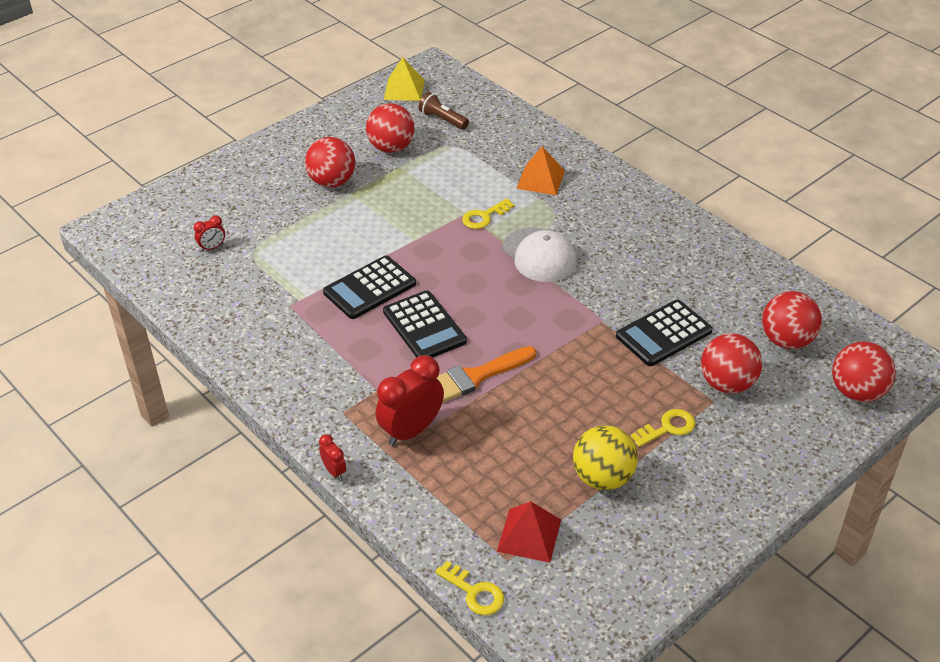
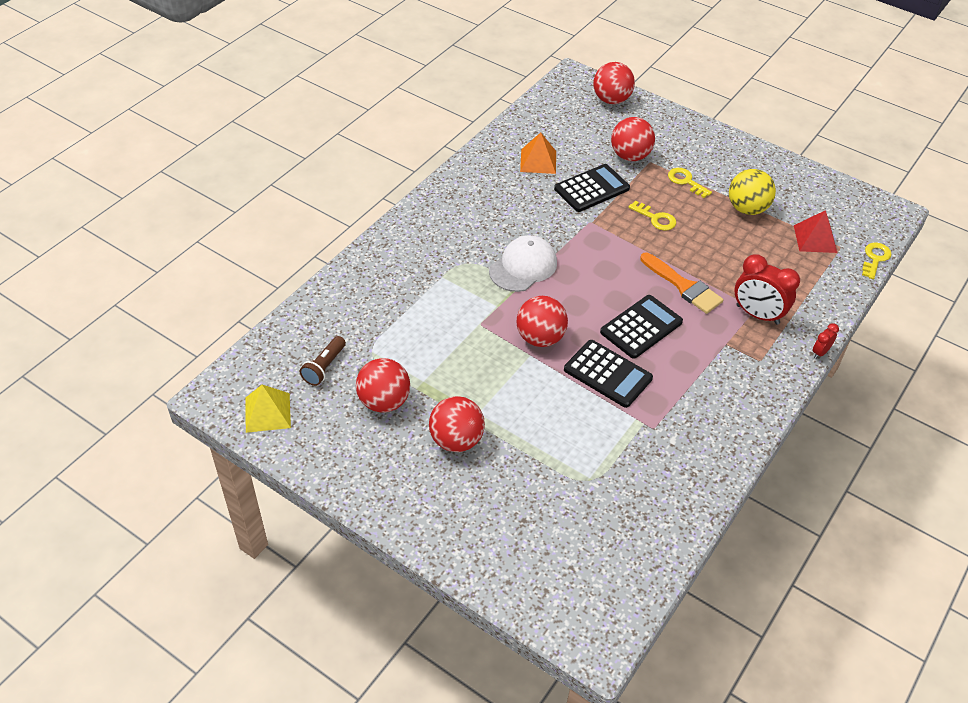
camera: 105 degrees left, 5 degrees up
(212, 247) = (595, 519): red clock -> none
(484, 217) = (480, 310): yellow key -> yellow key (655, 218)
(540, 179) = (413, 278): orange pyramid -> orange pyramid (538, 161)
(663, 334) = (591, 189): black calculator -> black calculator turned 75 degrees counterclockwise
(786, 340) = (573, 130): red ball -> red ball (540, 338)

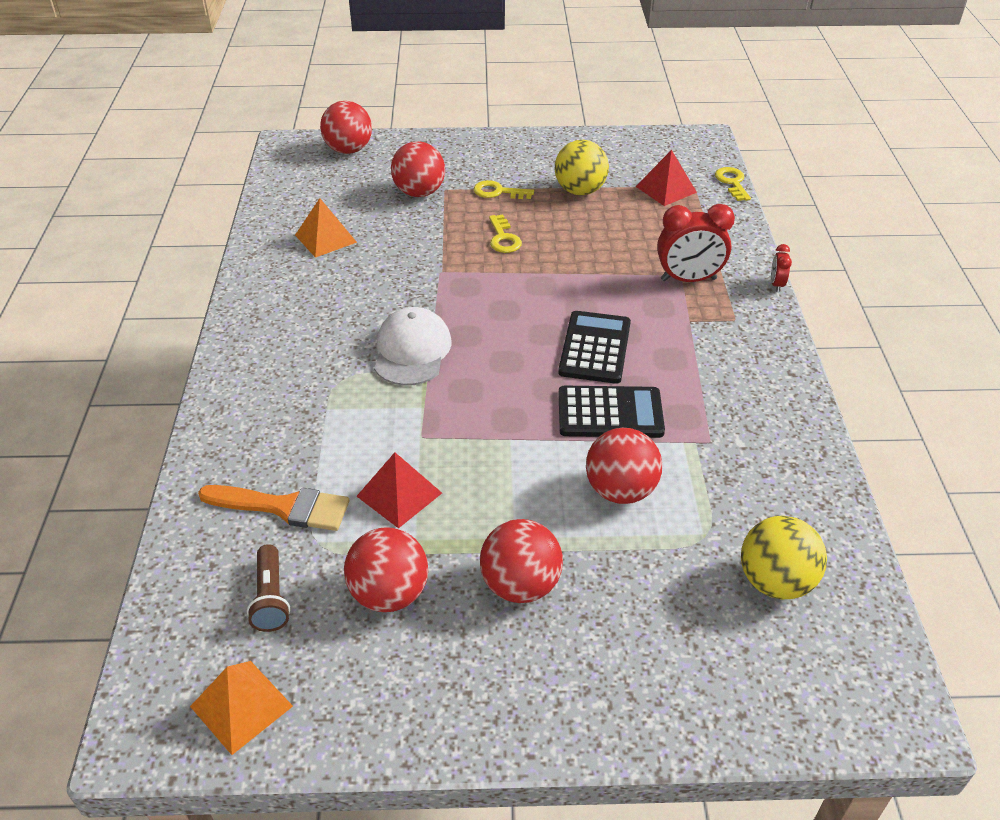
camera: 35 degrees left, 5 degrees down
(267, 412) = (241, 706): yellow pyramid -> orange pyramid
(437, 350) = (399, 494): none -> red pyramid
(540, 338) = (503, 415): red ball -> red ball (620, 490)
(591, 189) = (410, 240): black calculator -> none
(604, 530) = (775, 581): none -> yellow ball
(655, 218) = (503, 238): yellow key -> yellow key turned 75 degrees clockwise
(683, 286) = (595, 288): orange brush -> orange brush (283, 507)

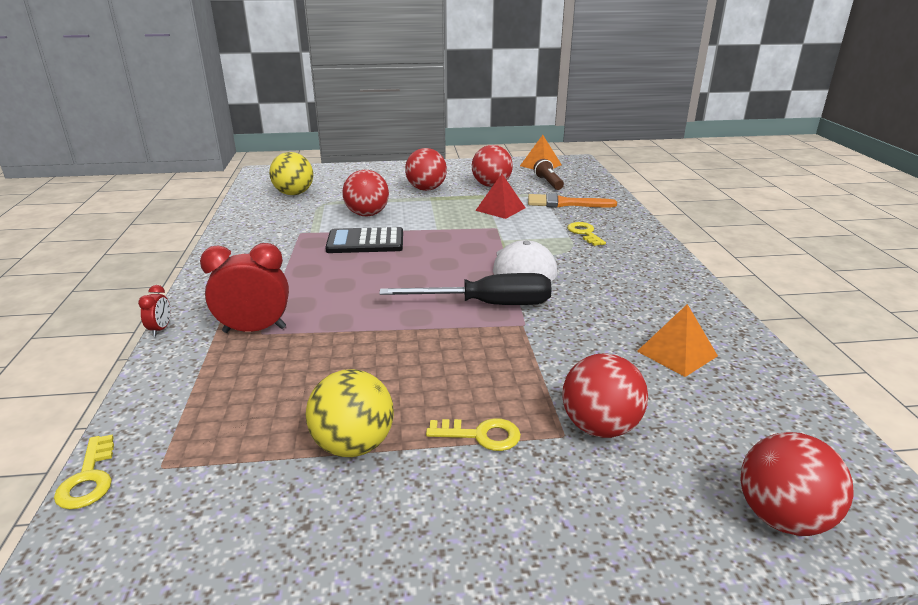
camera: 175 degrees right, 15 degrees down
(469, 296) = (487, 305): none -> black screwdriver
(503, 238) = (462, 364): yellow key -> yellow key (584, 233)
(595, 348) = (369, 274): black calculator -> none
(666, 189) = (212, 457): red pyramid -> none

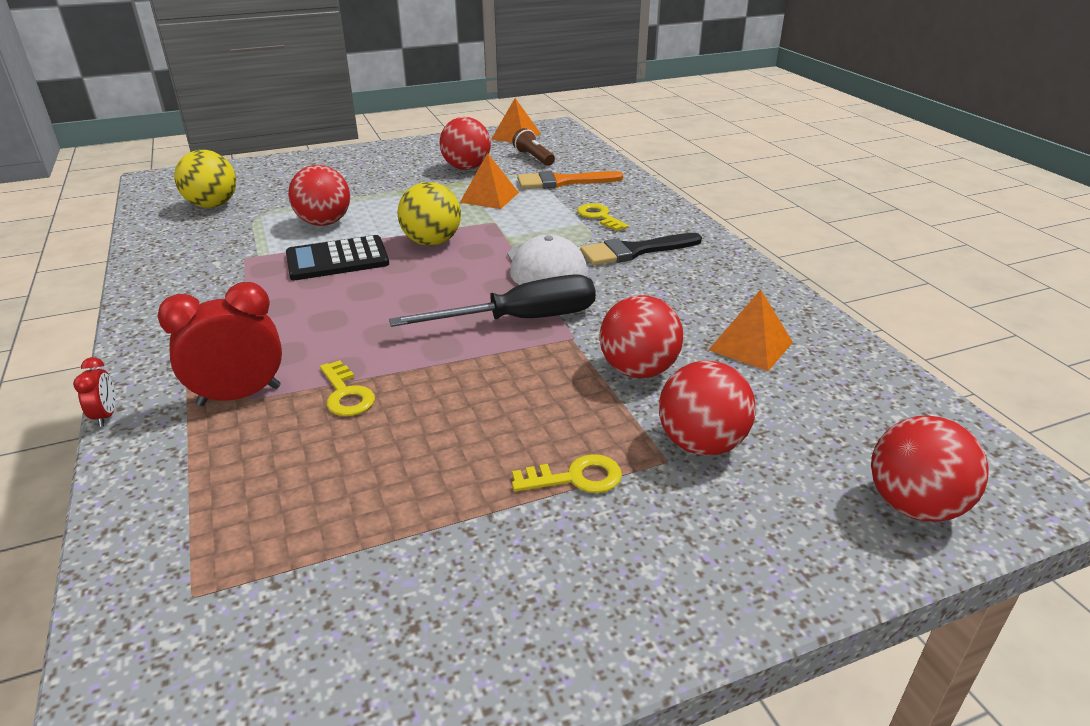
camera: 15 degrees left, 5 degrees up
(89, 478) = (97, 632): yellow key -> yellow key (346, 394)
(353, 445) = (430, 519): yellow ball -> yellow ball (432, 242)
(426, 189) = (387, 181): red ball -> red ball (638, 370)
(500, 209) = (489, 197): red pyramid -> orange pyramid
(603, 263) = (634, 251): none -> black brush

